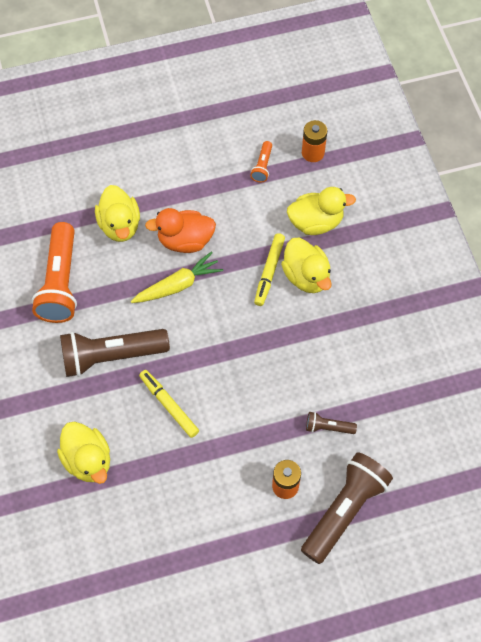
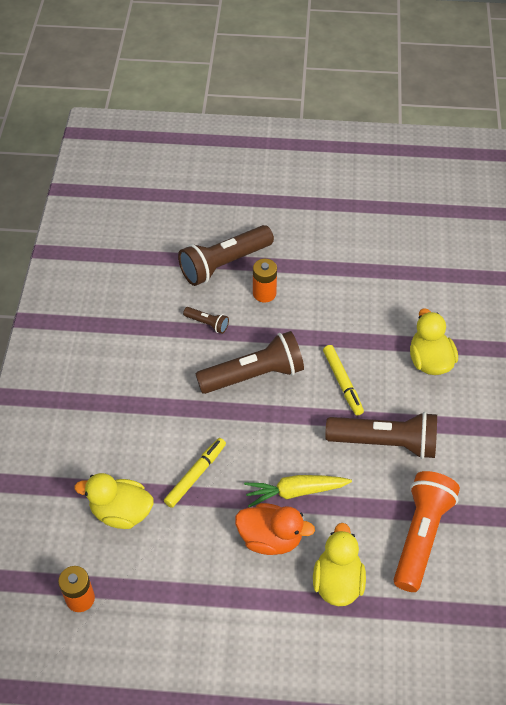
camera: 160 degrees left, 10 degrees down
(257, 385) = (254, 375): none -> brown flashlight
(262, 166) = (146, 601): orange flashlight -> none
(306, 276) = (160, 458): yellow duck -> none

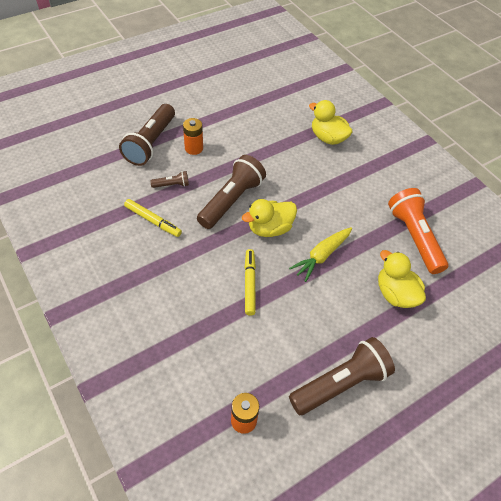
camera: 40 degrees left, 0 degrees up
(121, 512) = (220, 340): yellow duck -> yellow duck (270, 228)
(270, 538) = (333, 294): orange duck -> none
(342, 383) = (290, 176): yellow marker -> yellow marker (153, 221)
(385, 442) = (346, 196): brown flashlight -> brown flashlight (340, 383)

